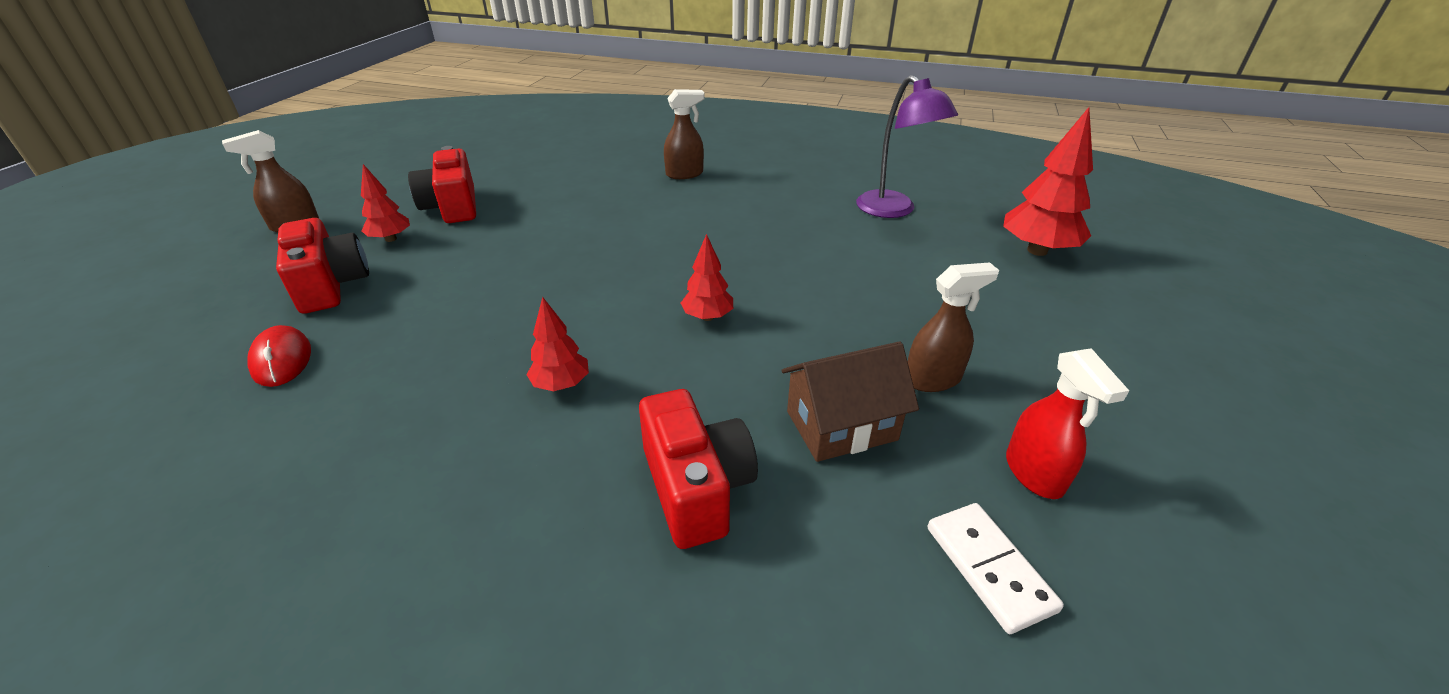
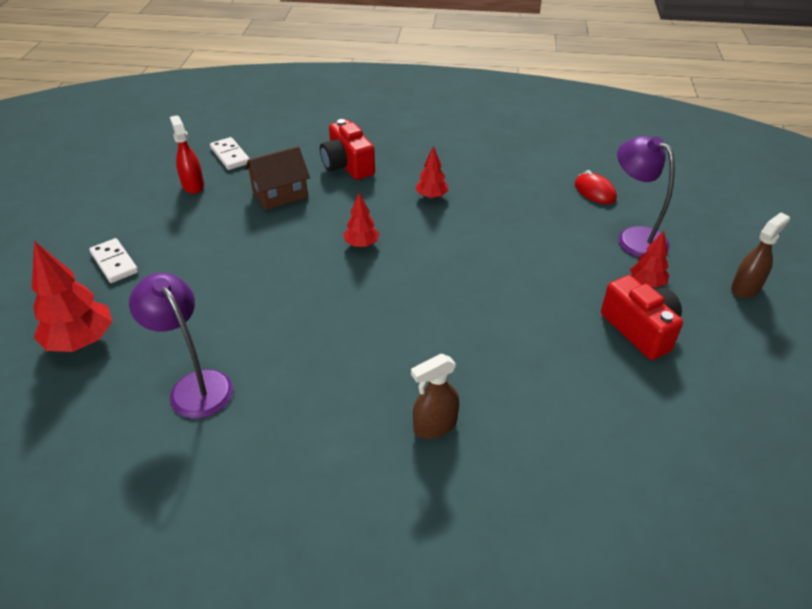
camera: 170 degrees right, 5 degrees up
(331, 285) = (634, 237): red camera -> purple lamp
(933, 379) = (223, 221): brown spray bottle -> none
(1071, 330) = (114, 262): none -> white domino

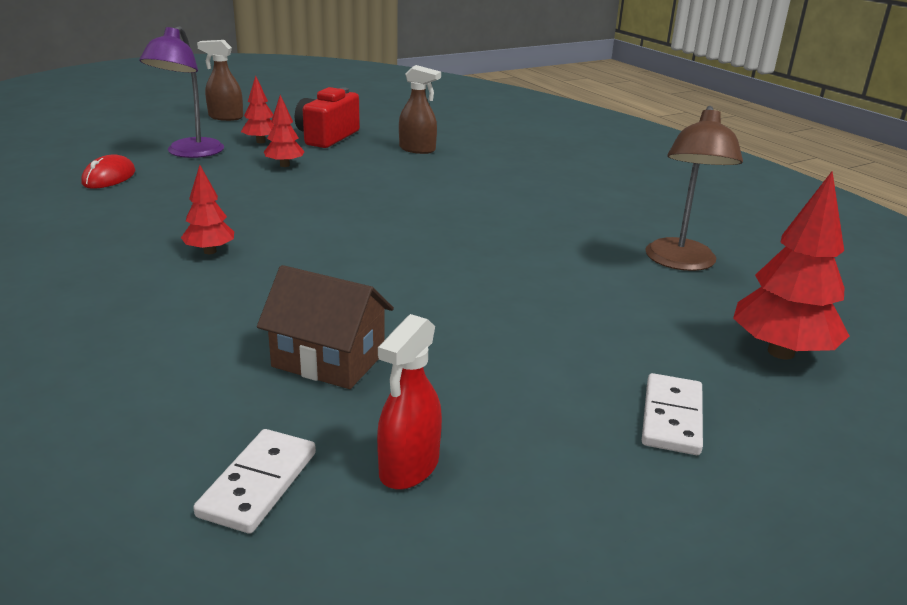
camera: 130 degrees left, 15 degrees down
(195, 385) = (680, 262): purple lamp -> brown lamp
(347, 165) = (180, 336): red camera -> none
(361, 244) = (366, 260): red tree -> red tree (284, 165)
(434, 426) = (532, 172): brown spray bottle -> brown spray bottle (417, 149)

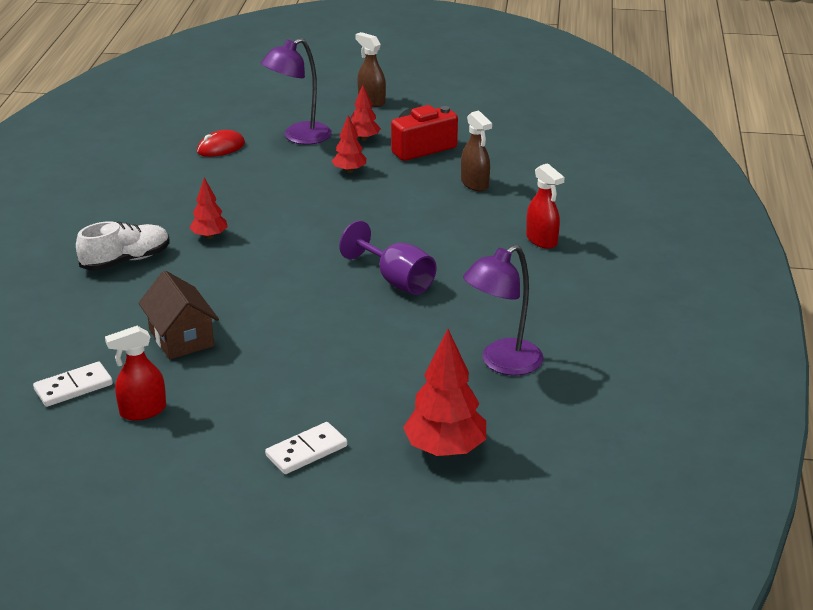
camera: 40 degrees right, 5 degrees up
(128, 305) = (126, 260): none -> white shoe
(474, 231) = (396, 280): none -> purple goblet
(540, 171) = (542, 240): none -> red spray bottle
(680, 262) = (502, 363): brown lamp -> purple lamp

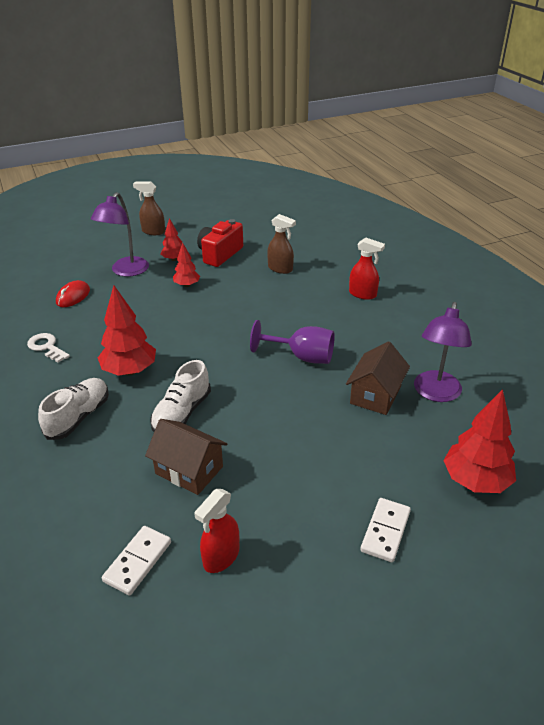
camera: 30 degrees left, 5 degrees up
(152, 189) = (47, 347): none -> white key
(209, 236) = (130, 371): red tree -> red tree, size x1.76
(221, 289) = (182, 413): none -> white shoe
(433, 341) = (375, 395): none -> brown house

